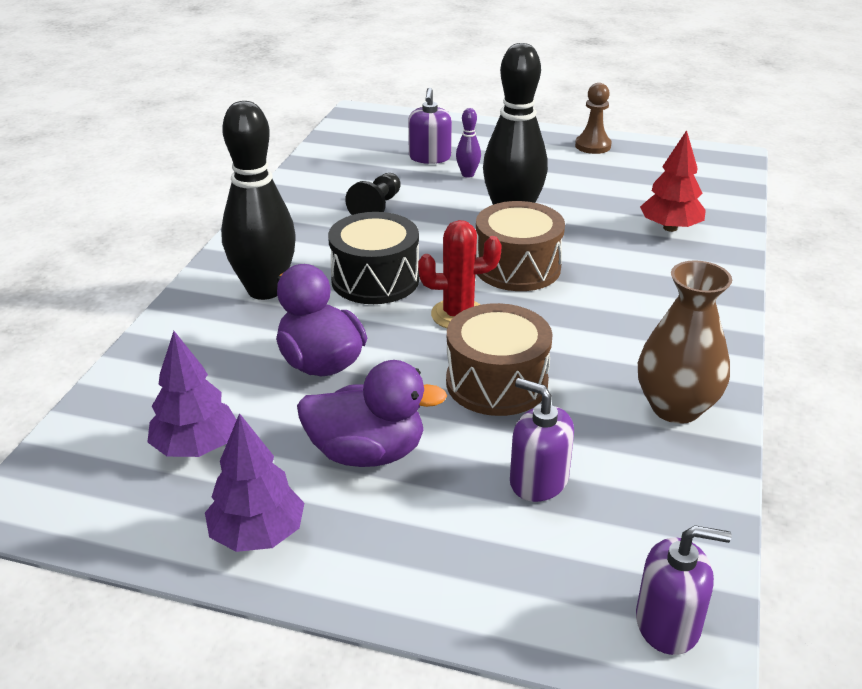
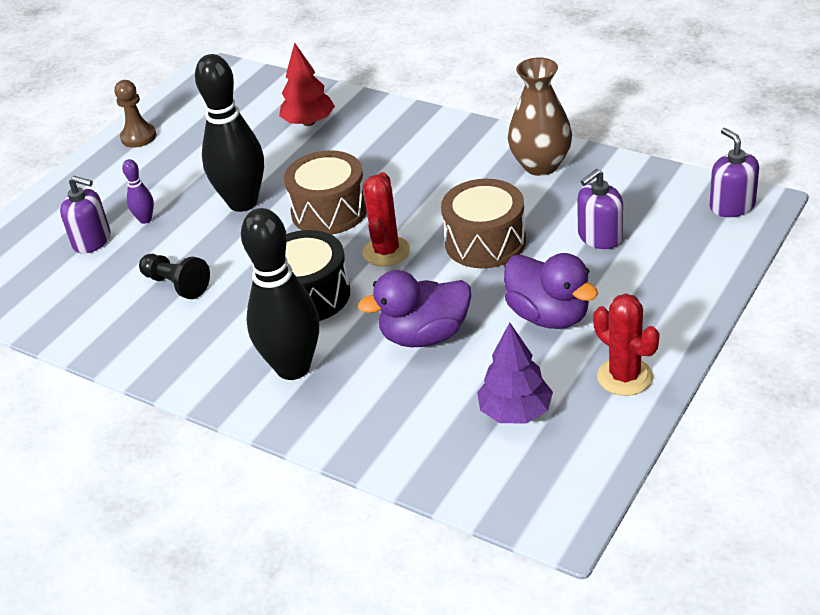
camera: 70 degrees left, 5 degrees up
(257, 534) = (624, 377): purple tree -> red cactus
(367, 453) = (549, 316): purple duck -> purple duck turned 120 degrees clockwise
(668, 624) = (732, 206): purple soap dispenser -> purple soap dispenser turned 45 degrees counterclockwise

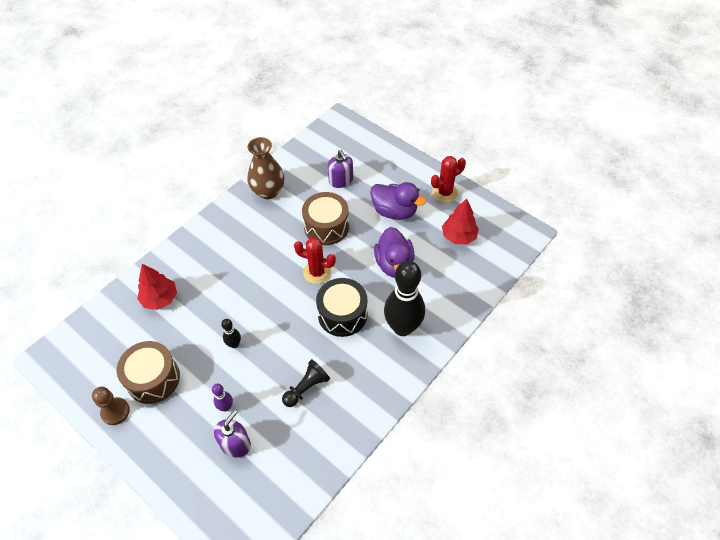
camera: 85 degrees left, 15 degrees up
(243, 202) = (234, 344): black bowling pin -> black bowling pin, size x0.43
(329, 211) = (265, 296): brown drum -> brown drum (153, 379)
(515, 412) = (458, 236): purple tree -> red tree
(549, 316) = (394, 211): purple duck -> purple duck turned 60 degrees clockwise
(732, 206) = (337, 128): purple soap dispenser -> none

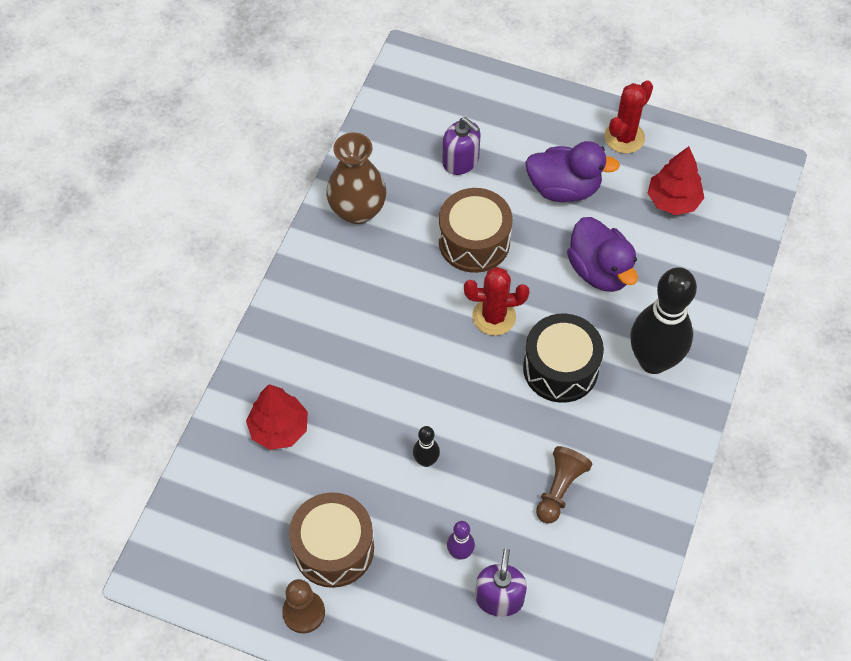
camera: 20 degrees left, 5 degrees up
(306, 388) = (559, 489): black pawn -> brown pawn

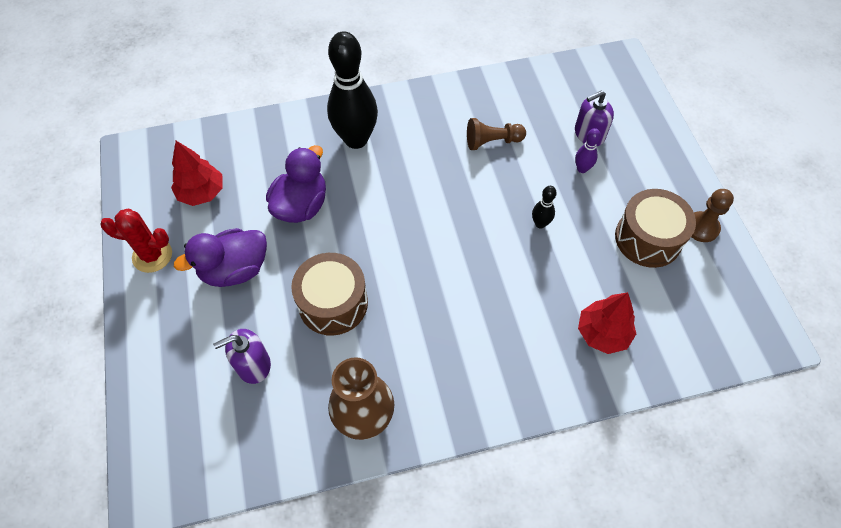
camera: 125 degrees left, 0 degrees up
(461, 161) = (253, 364): purple soap dispenser -> purple soap dispenser turned 120 degrees counterclockwise
(494, 317) = (393, 249): red cactus -> none
(560, 368) = (403, 186): black drum -> none
(564, 188) = (235, 270): purple duck -> purple duck turned 90 degrees counterclockwise

